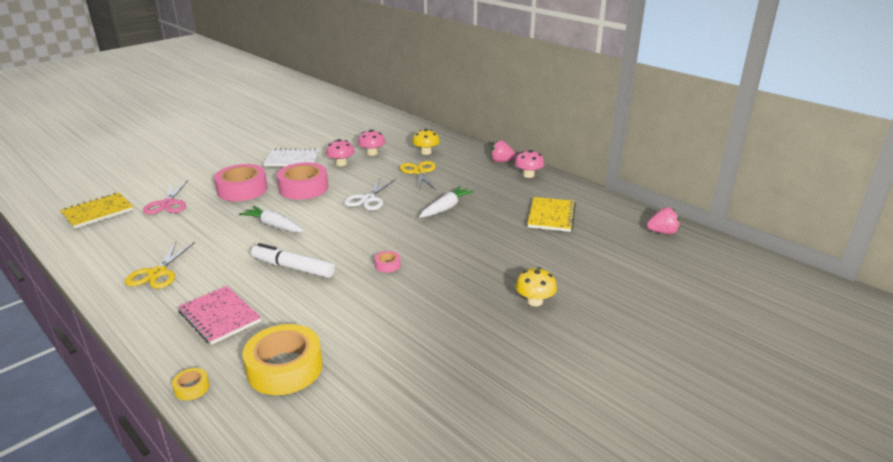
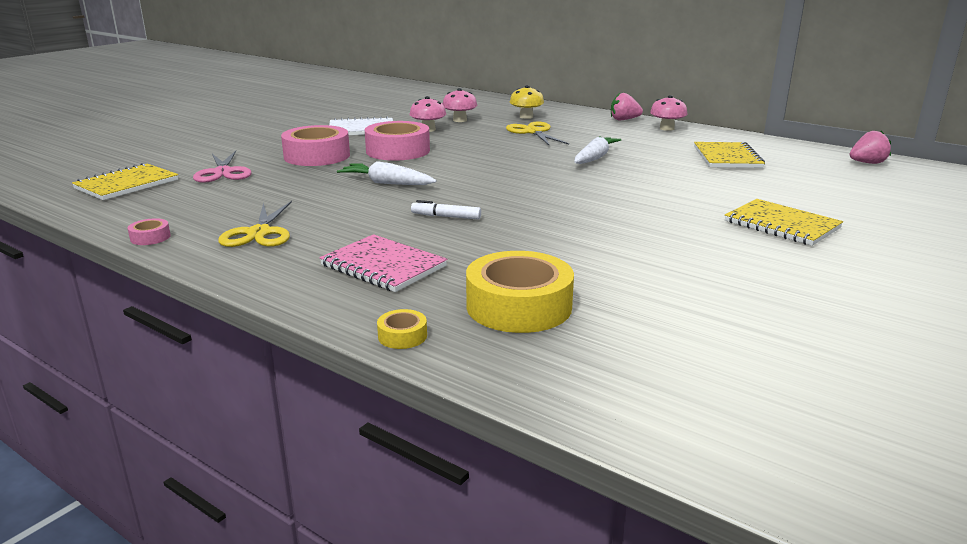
camera: 10 degrees left, 5 degrees down
(293, 267) = (446, 216): white marker -> white marker, size x0.57
(368, 199) = (490, 156): white scissors -> none
(387, 265) = (568, 207): pink tape -> pink tape (150, 237)
(534, 301) = (781, 225): yellow mushroom -> yellow notebook

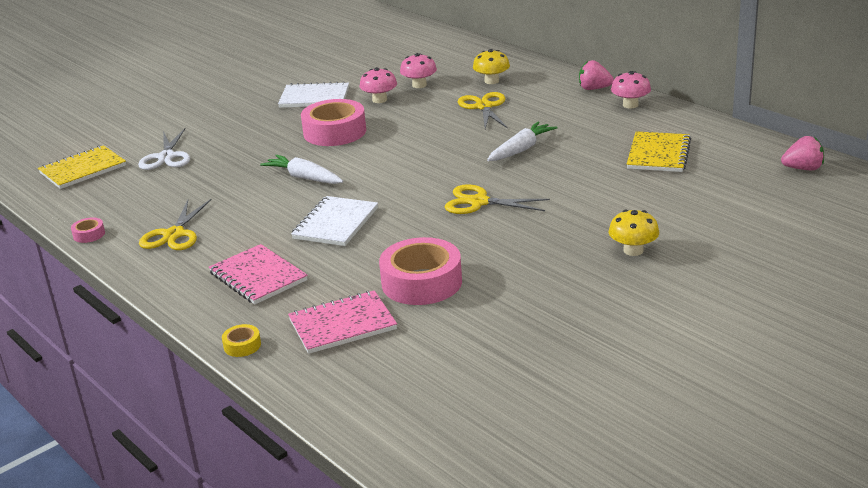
camera: 15 degrees right, 5 degrees up
(223, 172) = (166, 157): pink scissors -> white scissors
(317, 156) = (256, 137): pink tape -> pink tape (421, 282)
(446, 216) = (335, 223): white marker -> white notebook
(519, 306) = (342, 325): yellow tape -> pink notebook
(587, 195) = (479, 202): none -> yellow scissors
(781, 225) = (633, 250): yellow notebook -> yellow mushroom

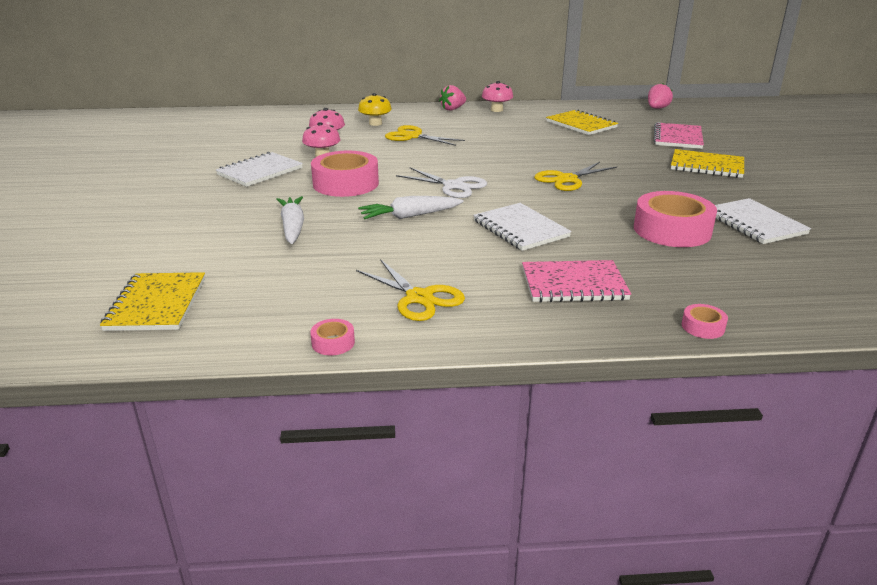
camera: 55 degrees left, 0 degrees up
(166, 157) = (232, 256): white scissors -> white scissors (453, 186)
(242, 345) = (703, 327): yellow tape -> pink tape
(342, 325) = (710, 275): pink notebook -> pink notebook (677, 138)
(495, 315) = (754, 223): none -> white notebook
(521, 149) = (505, 147): white carrot -> white carrot (292, 227)
(633, 250) = (706, 166): yellow mushroom -> yellow notebook

